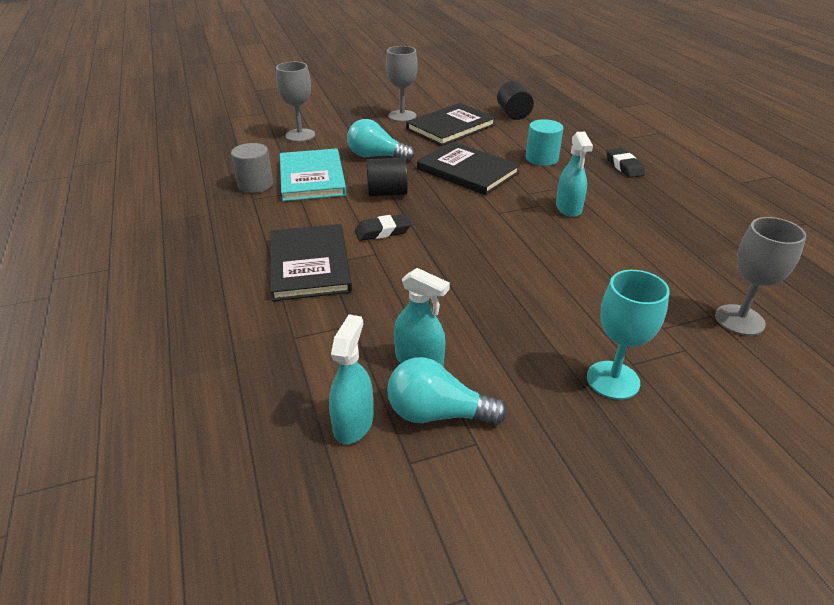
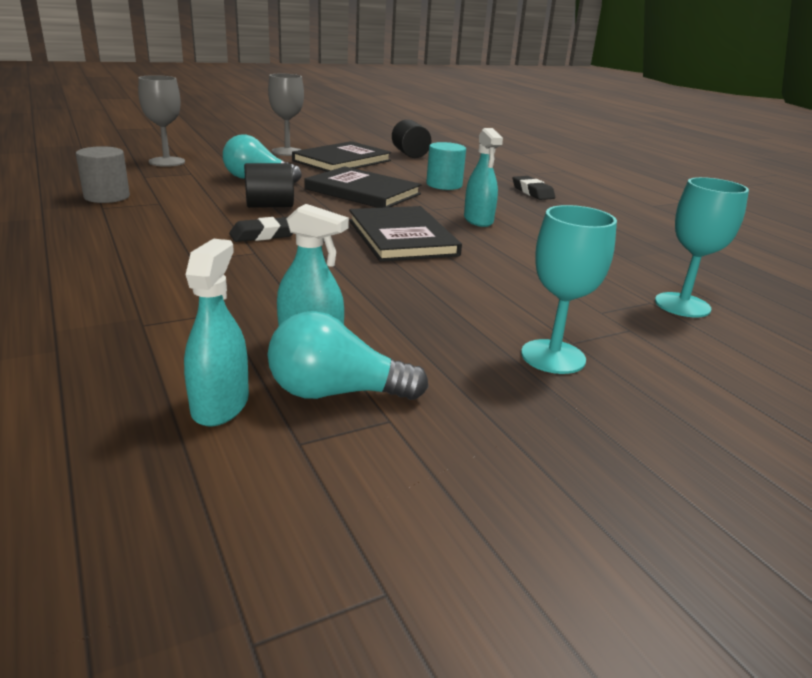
camera: 10 degrees left, 10 degrees down
(309, 265) = (170, 261): black book -> black book (401, 237)
(312, 178) = (179, 193): turquoise book -> none
(739, 320) = (682, 305): grey goblet -> turquoise goblet

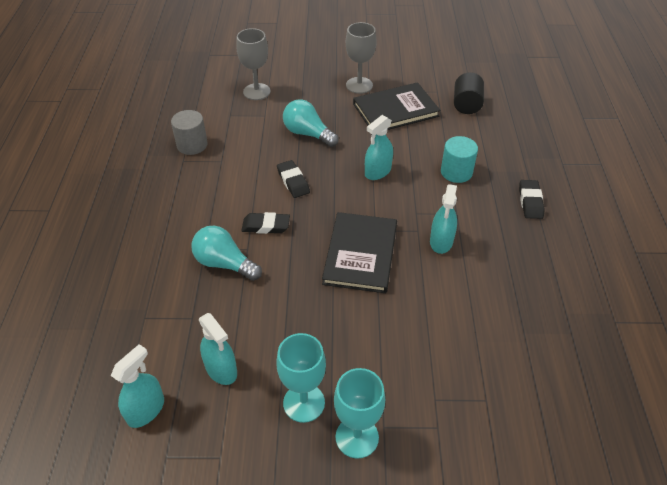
camera: 30 degrees right, 20 degrees up
(269, 206) = (293, 182): black cylinder -> black eraser
(336, 392) = (207, 422): turquoise light bulb -> turquoise light bulb (224, 263)
(363, 192) = (377, 172): black book -> turquoise spray bottle
(682, 305) = (508, 413): turquoise goblet -> turquoise goblet (304, 403)

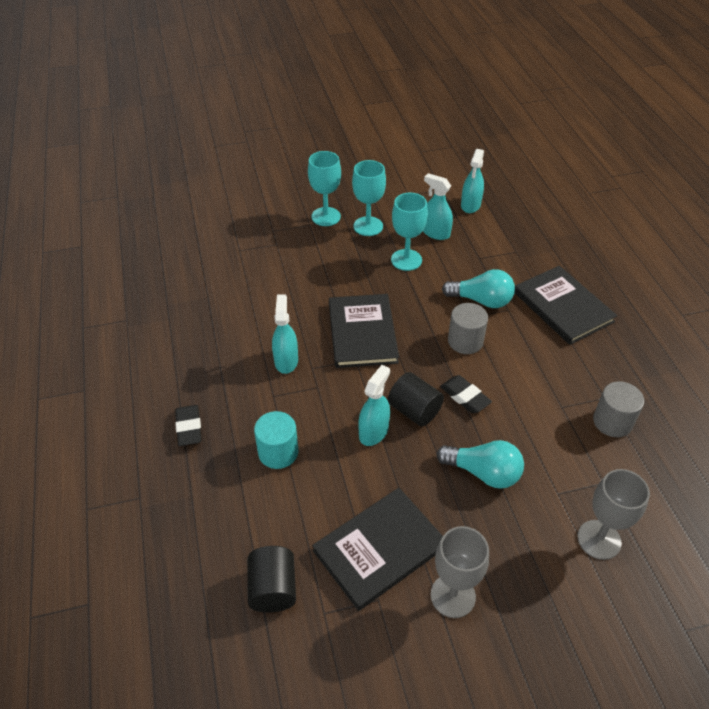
camera: 165 degrees right, 0 degrees up
(150, 240) = (563, 307): none -> black book
(266, 226) = (465, 341): black eraser -> grey cylinder
(278, 334) = (406, 260): none -> turquoise goblet
(339, 180) = (414, 410): none -> black cylinder

